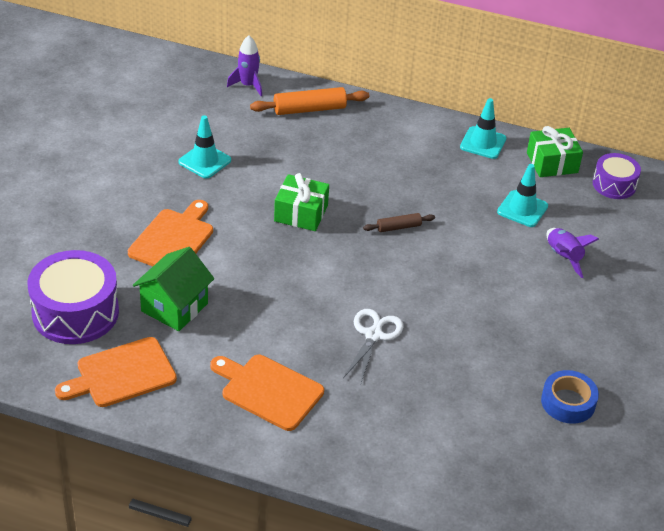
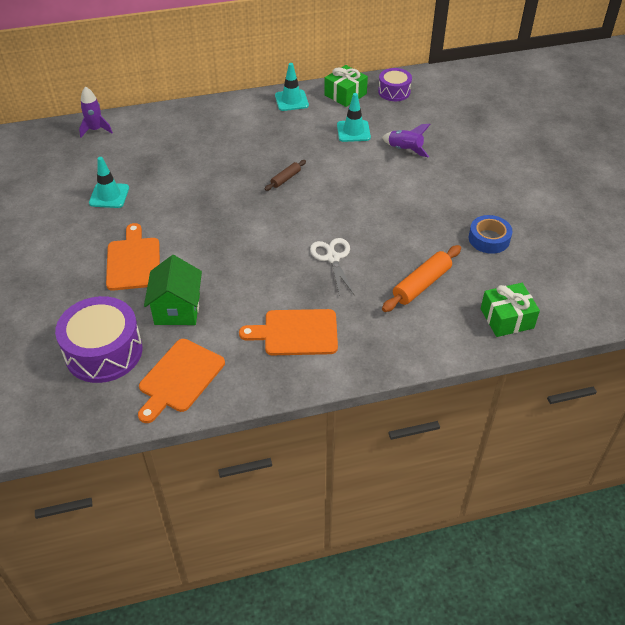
camera: 30 degrees left, 5 degrees up
(301, 213) = (211, 200): green gift -> green gift (507, 318)
(309, 109) = (155, 127): orange rolling pin -> orange rolling pin (421, 284)

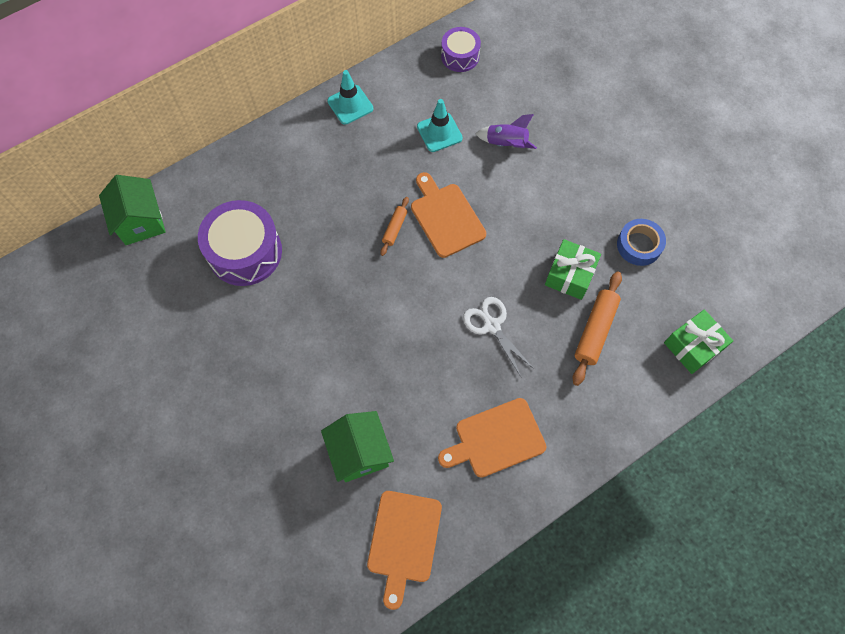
camera: 20 degrees left, 20 degrees up
(96, 130) = (141, 222): purple rocket -> green house
(104, 351) = (309, 536): purple drum -> purple drum (245, 252)
(109, 195) = (207, 318): turquoise traffic cone -> none
(133, 261) = (281, 403): orange cutting board -> orange cutting board (446, 217)
(285, 179) = (394, 228): brown rolling pin -> orange rolling pin
(345, 94) = (407, 77): green gift -> green gift (570, 275)

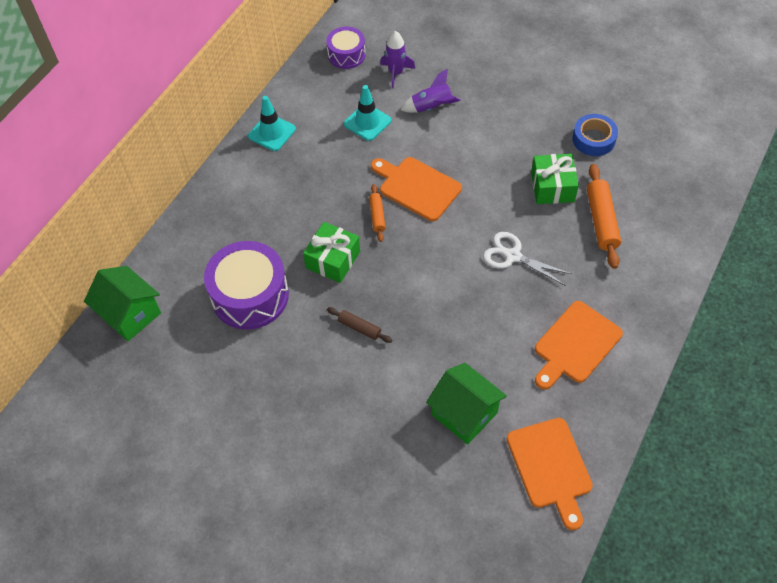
camera: 25 degrees left, 10 degrees down
(318, 327) = (359, 328): none -> brown rolling pin
(494, 94) = (396, 73): none -> purple rocket
(693, 346) = (687, 197): green gift -> green gift (333, 260)

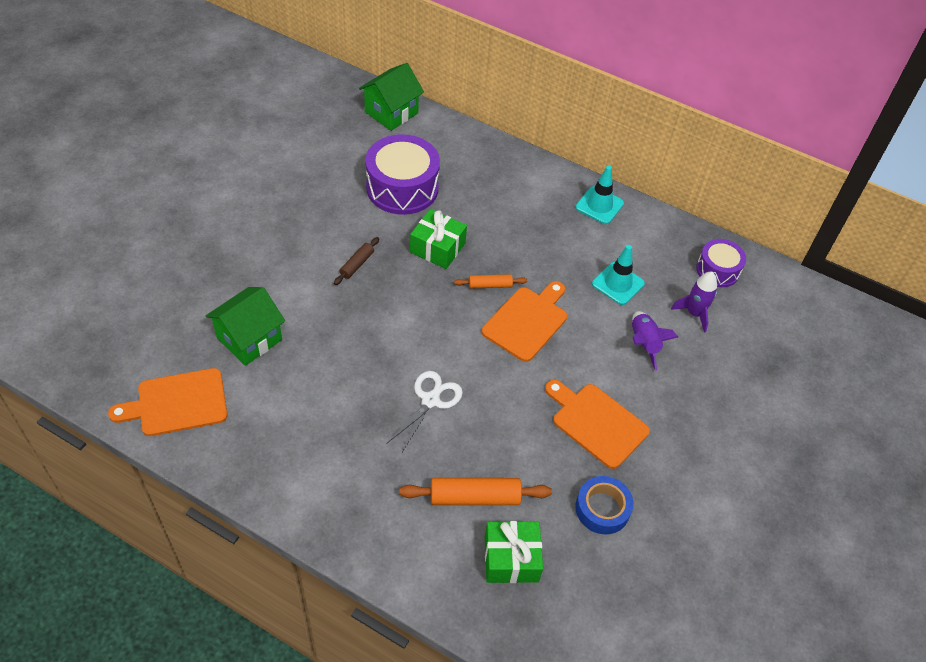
camera: 85 degrees right, 5 degrees down
(552, 187) = (526, 452): green gift -> green gift (511, 559)
(575, 345) = (310, 445): orange cutting board -> orange cutting board (596, 423)

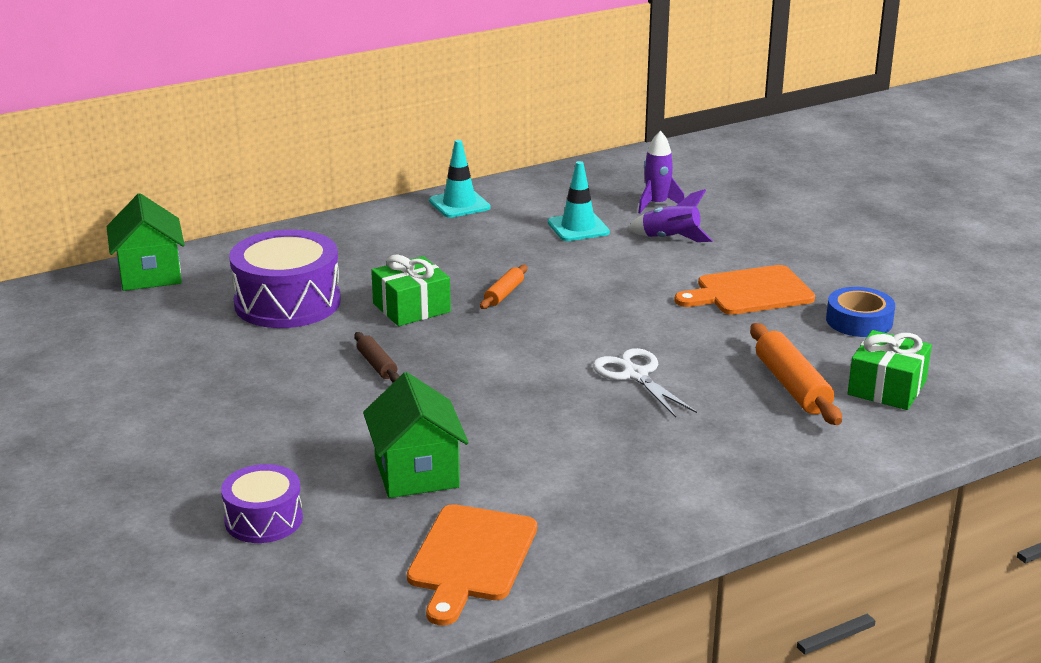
camera: 55 degrees left, 25 degrees down
(474, 497) = (792, 386): orange rolling pin -> orange rolling pin turned 45 degrees counterclockwise
(527, 321) = (578, 288): orange cutting board -> none
(717, 270) = (613, 177): purple drum -> purple drum (264, 519)

